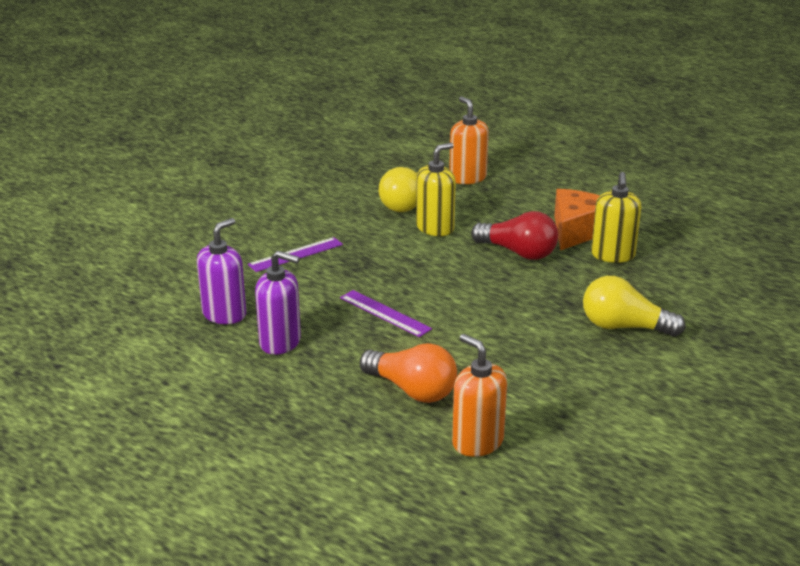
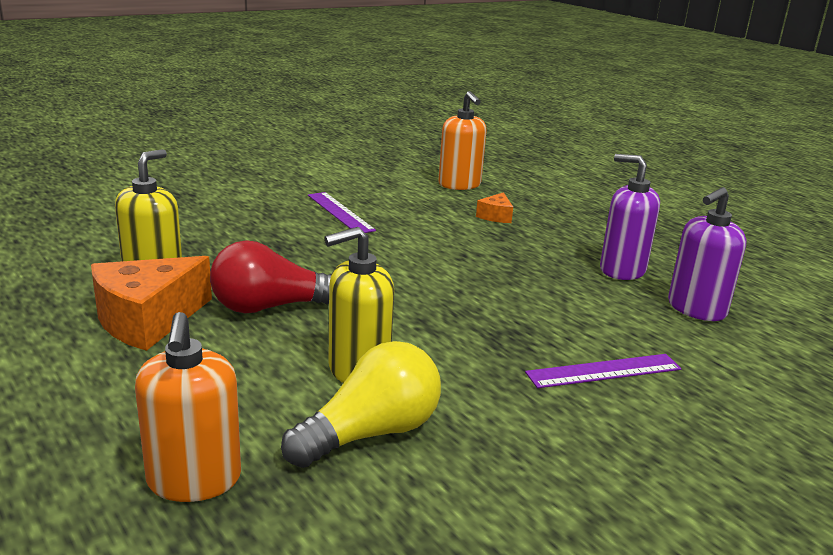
camera: 165 degrees left, 5 degrees down
(385, 313) = (495, 274): purple ruler -> purple ruler (340, 212)
(412, 390) = (496, 216): orange light bulb -> orange cheese
(518, 252) = (271, 307): red light bulb -> red light bulb turned 60 degrees counterclockwise
(624, 327) = (252, 219): yellow light bulb -> none

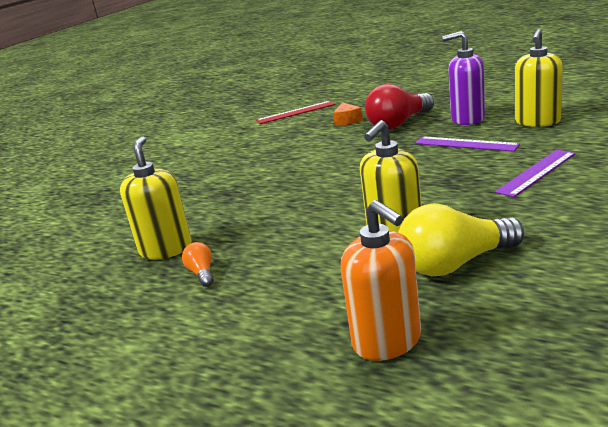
camera: 20 degrees left, 0 degrees up
(147, 320) = (202, 273): orange cheese -> orange light bulb
(271, 307) = (280, 228): red light bulb -> red light bulb (399, 123)
(340, 212) = (239, 158): purple ruler -> purple ruler (465, 144)
(370, 433) = (456, 264): yellow light bulb -> yellow light bulb turned 135 degrees counterclockwise
(459, 185) = (295, 112): orange soap dispenser -> red ruler
(696, 309) = (537, 122): purple soap dispenser -> yellow soap dispenser

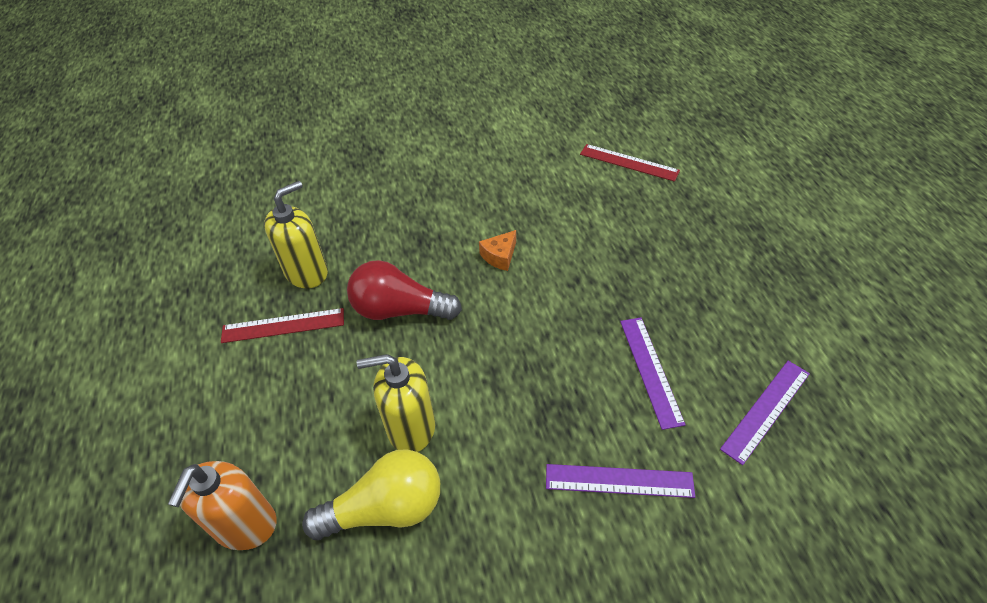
camera: 45 degrees right, 25 degrees up
(202, 273) = (283, 325): orange light bulb -> red ruler
(347, 120) = (639, 221): orange cheese -> orange cheese (500, 256)
(399, 123) = (663, 273): red light bulb -> red light bulb (400, 310)
(456, 264) = (386, 508): yellow light bulb -> yellow light bulb turned 135 degrees clockwise
(467, 119) = (722, 332): purple soap dispenser -> none
(537, 122) = (766, 410): yellow soap dispenser -> purple ruler

